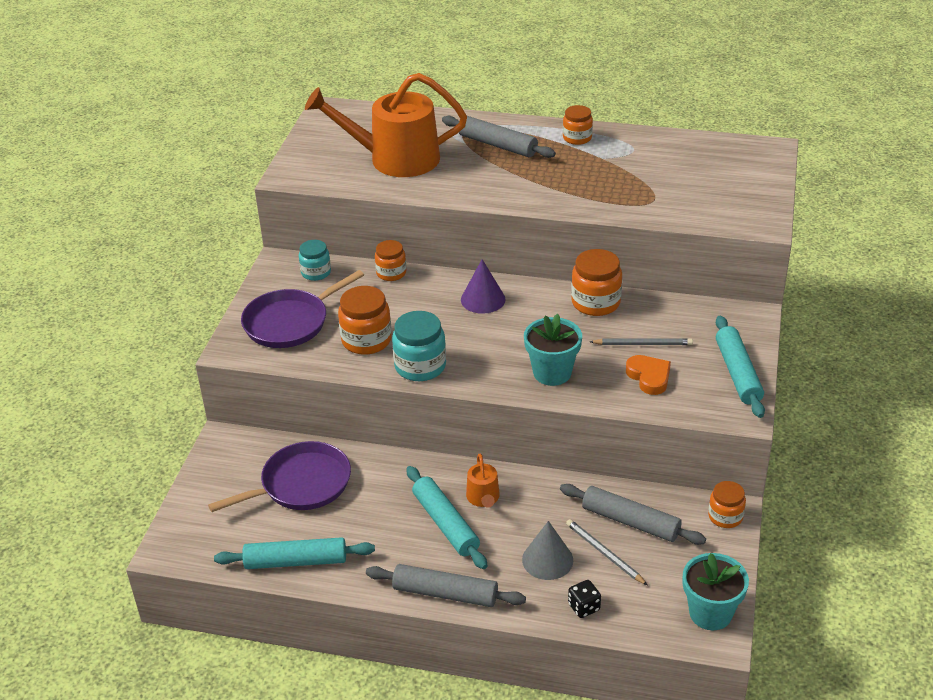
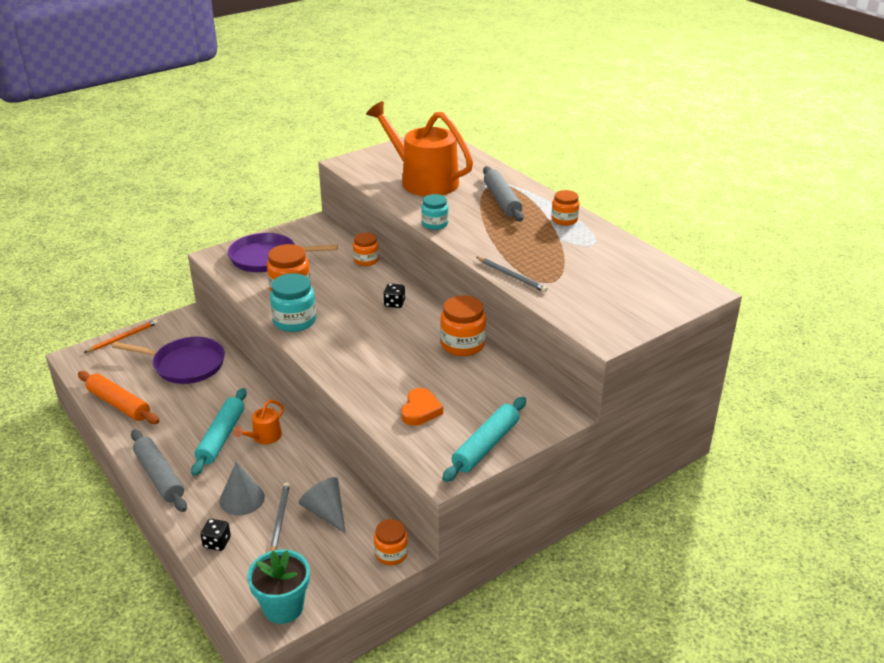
camera: 40 degrees right, 5 degrees down
(188, 500) = (123, 337): none -> orange pencil
(296, 561) = (119, 404): turquoise rolling pin -> orange rolling pin
(316, 272) = (325, 238): turquoise jar -> turquoise jar (434, 224)
(483, 299) = (394, 303): purple cone -> black dice
(552, 373) = (363, 370): turquoise flower pot -> none
(630, 521) = (325, 512): grey rolling pin -> grey cone
(643, 344) = (451, 388): grey pencil -> grey pencil (512, 276)

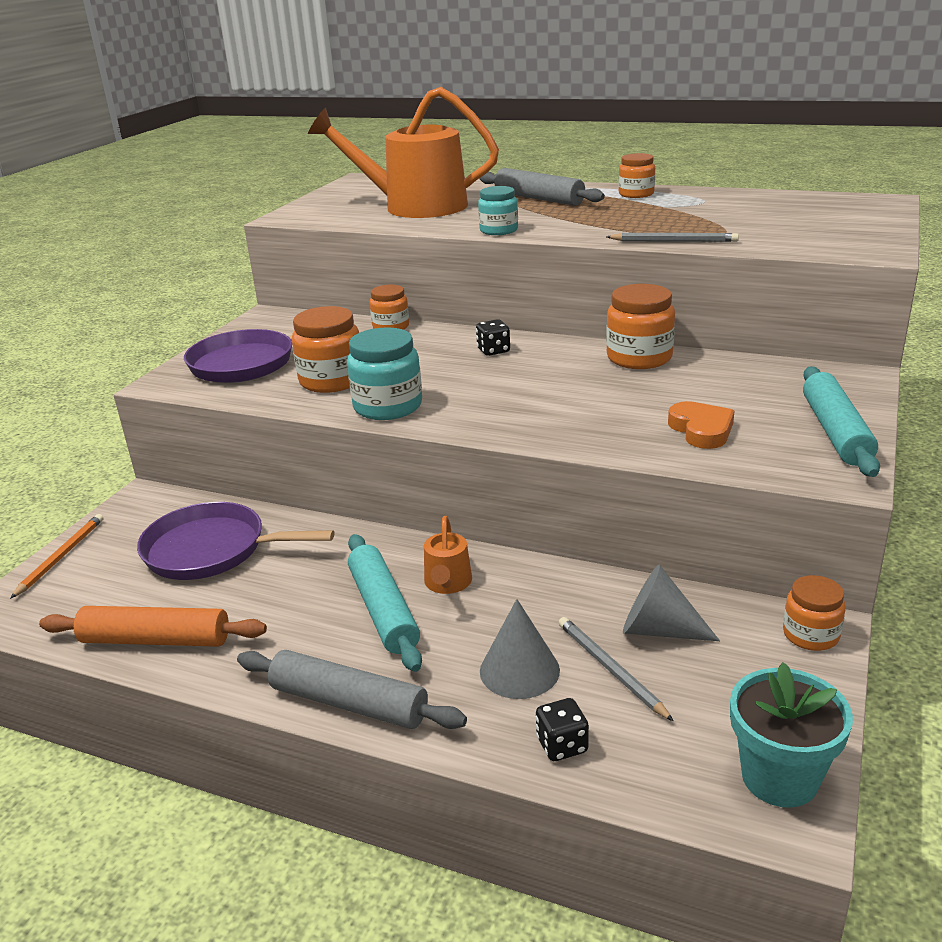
camera: 30 degrees left, 5 degrees down
(185, 365) = (211, 550): purple pan -> purple pan turned 150 degrees counterclockwise

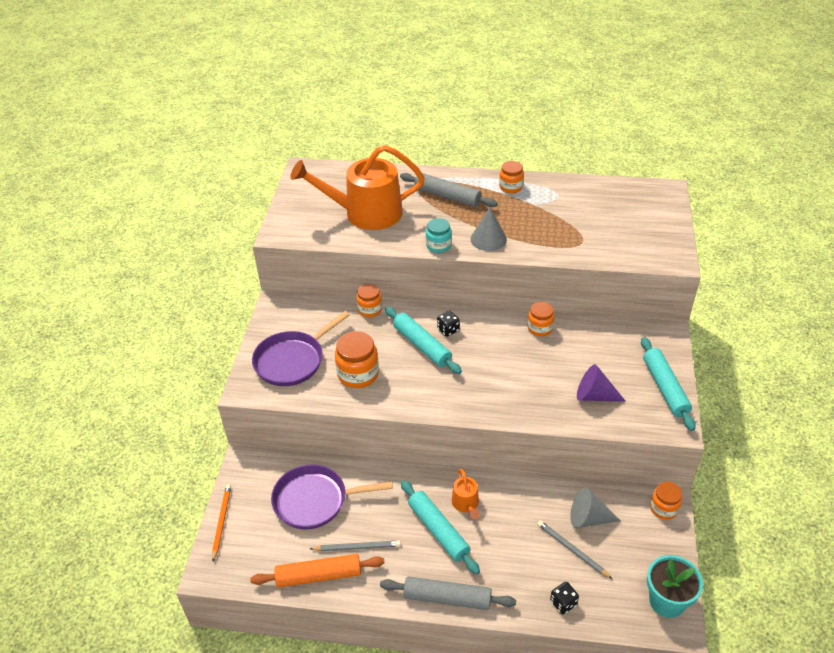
camera: 15 degrees left, 15 degrees up
(388, 406) = (406, 396): turquoise jar -> none
(445, 362) = (422, 345): none -> turquoise rolling pin
(519, 670) = (526, 559): grey cone -> grey cone (488, 239)
(639, 358) = (540, 328): orange jar -> orange jar, size x0.64
(674, 241) = (555, 253): grey pencil -> grey pencil (357, 547)
(701, 430) = (594, 395): orange heart -> purple cone

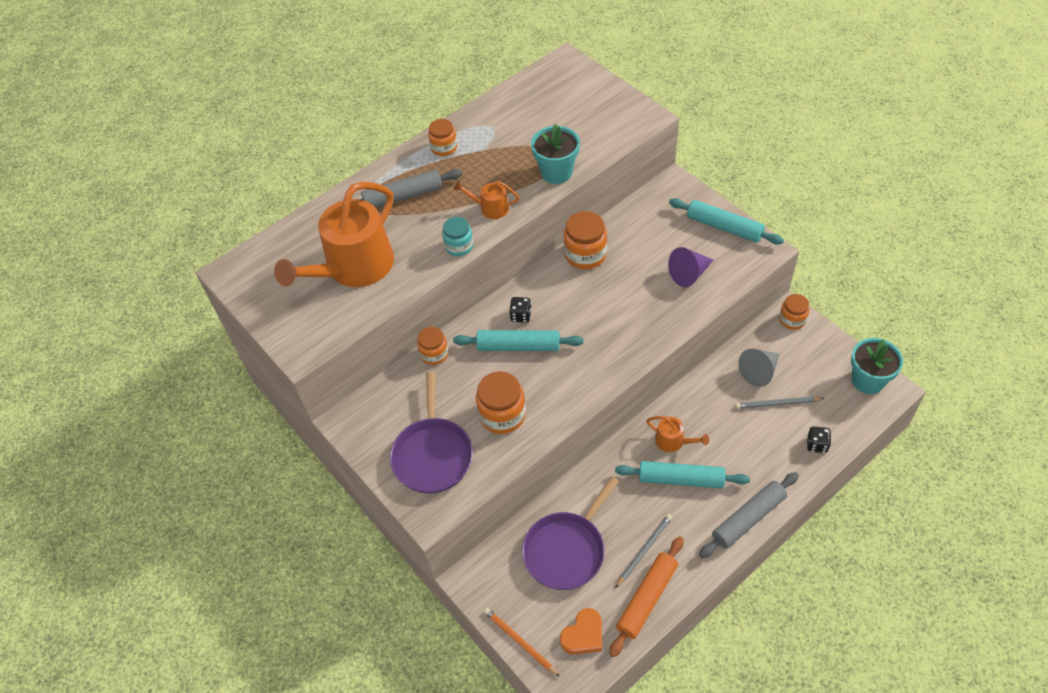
camera: 45 degrees left, 10 degrees up
(257, 555) = (583, 635): none -> orange heart
(488, 239) = (490, 208): grey cone -> orange watering can
(540, 328) = (585, 254): orange jar -> orange jar, size x1.56
(560, 249) = (556, 172): none -> turquoise flower pot

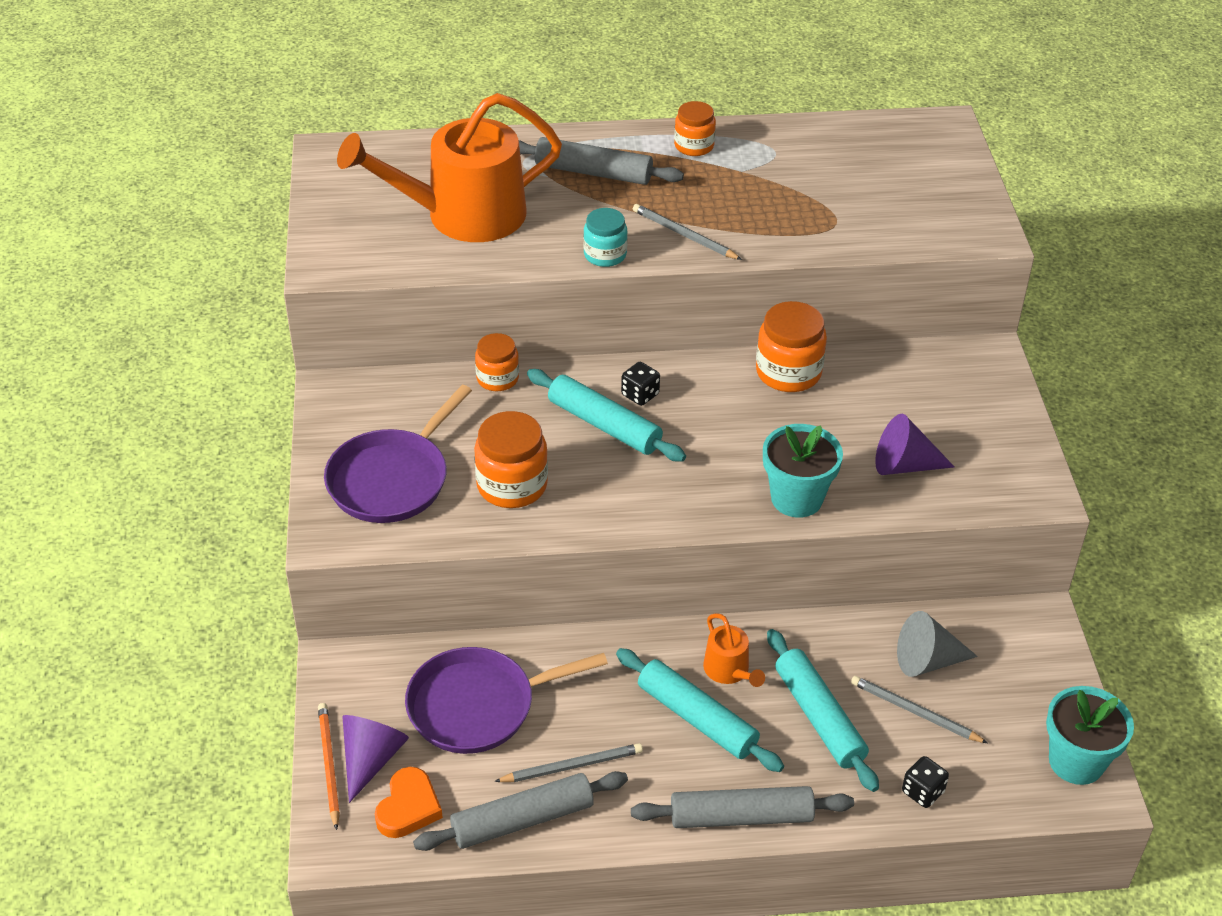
camera: 30 degrees right, 10 degrees down
(490, 208) = (684, 235): orange watering can -> grey pencil
(539, 621) = (371, 759): none -> purple cone
(556, 172) = (805, 237): turquoise flower pot -> turquoise flower pot (796, 498)
(583, 635) = (408, 807): orange heart -> orange heart turned 60 degrees counterclockwise
(647, 598) = (522, 820): orange rolling pin -> grey rolling pin
(724, 227) = (1008, 438): turquoise rolling pin -> turquoise rolling pin (819, 717)
(792, 319) = (1037, 627): orange jar -> none

